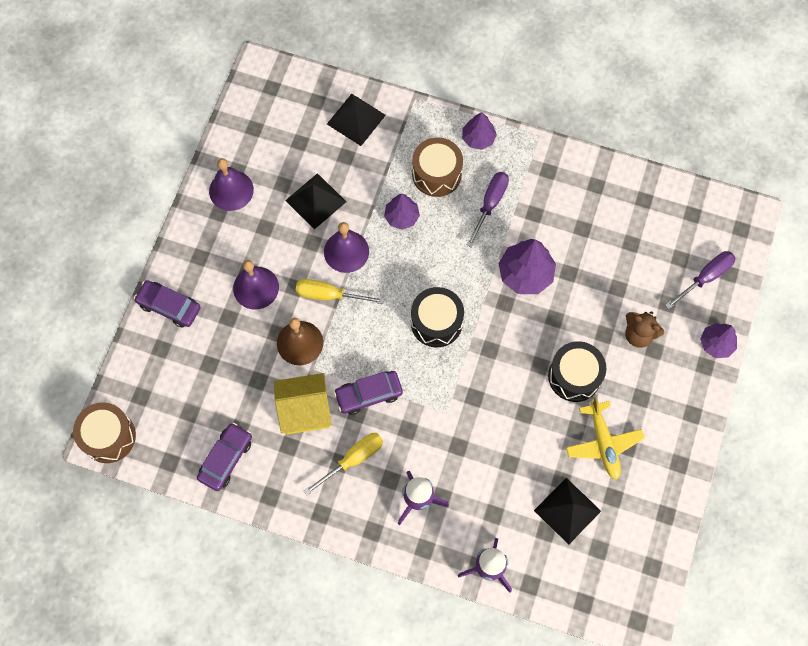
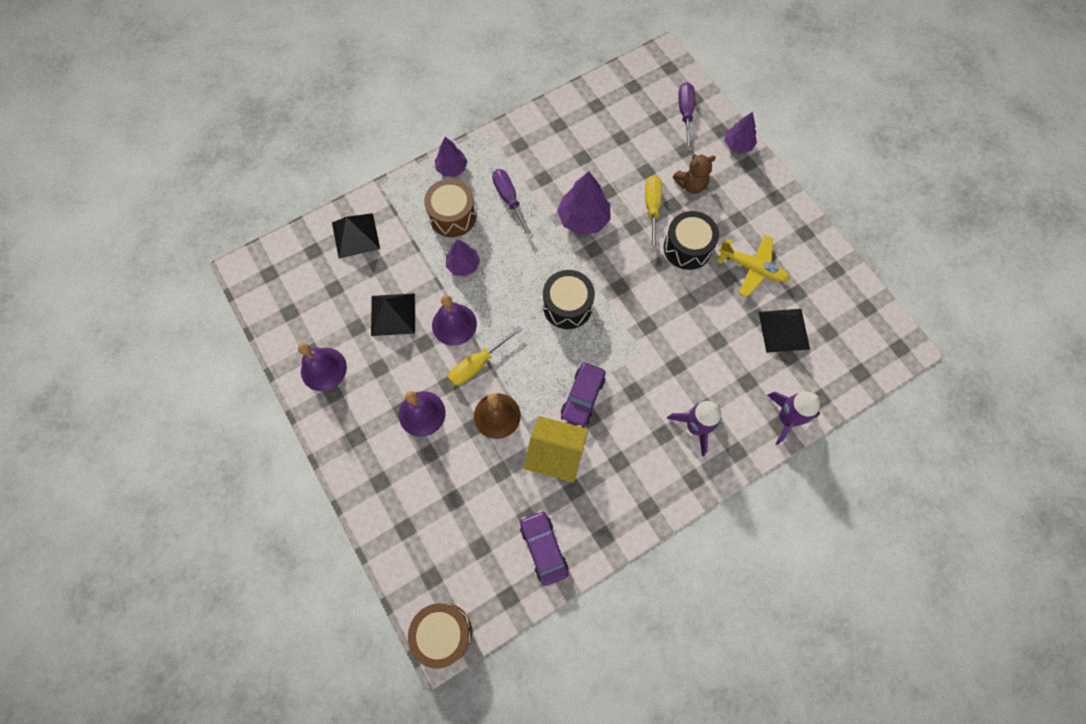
camera: 50 degrees left, 0 degrees up
(169, 306) = (375, 494): purple car -> none
(305, 410) = (555, 454): yellow house -> yellow house turned 75 degrees clockwise
(353, 459) = (625, 449): yellow screwdriver -> yellow screwdriver (652, 208)

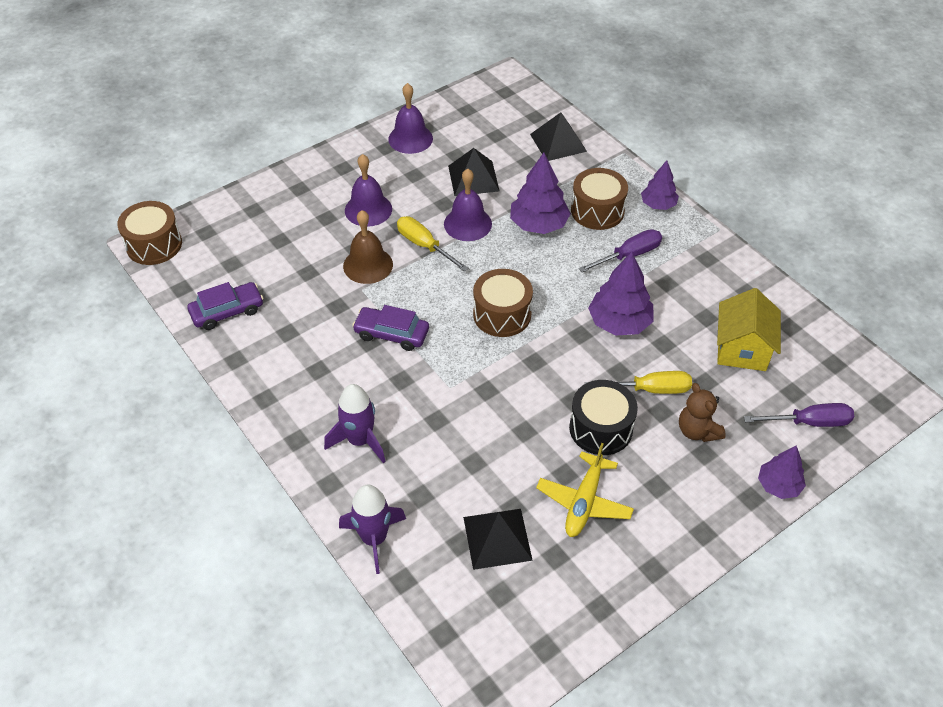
camera: 85 degrees right, 20 degrees down
(463, 265) = (538, 224): purple tree -> purple tree, size x1.58
(555, 454) = (326, 314): yellow house -> yellow house (742, 349)
(567, 306) = (502, 314): black drum -> brown drum

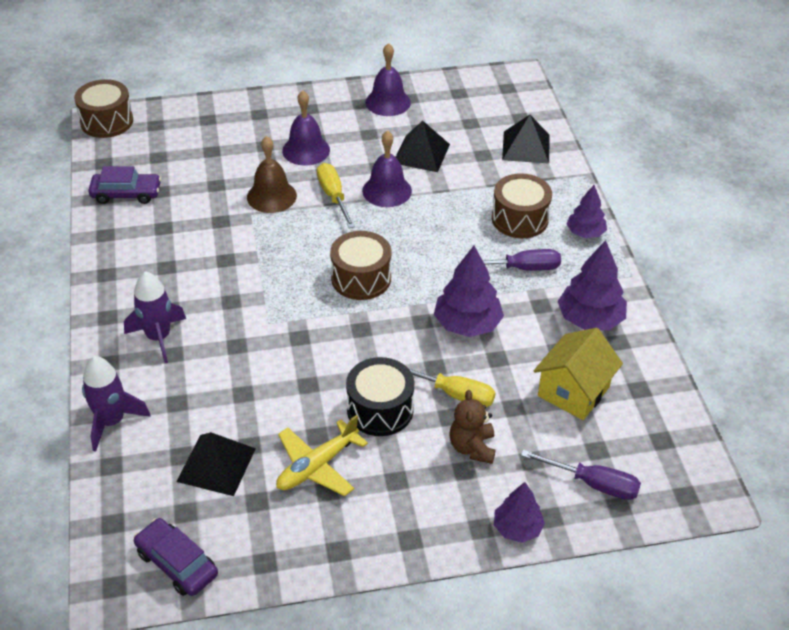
camera: 25 degrees right, 5 degrees down
(391, 334) = (250, 260): purple car -> purple car (177, 563)
(538, 224) = (453, 212): purple tree -> purple tree (590, 319)

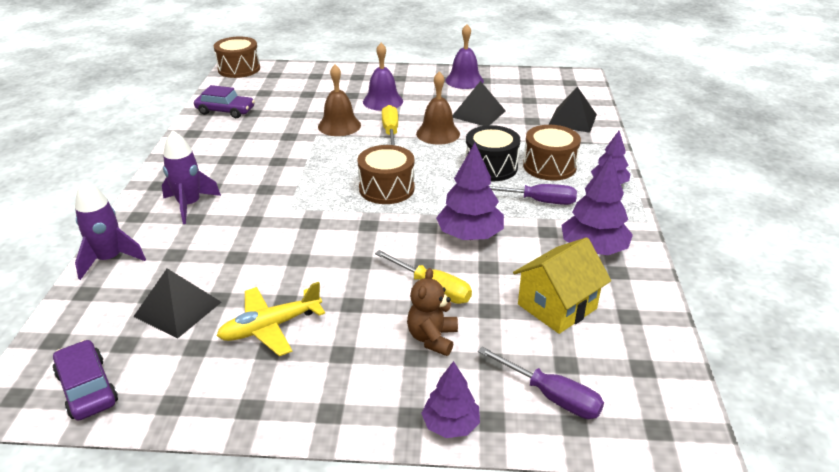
camera: 15 degrees right, 10 degrees down
(380, 409) = (355, 290): black drum -> black drum (491, 167)
(387, 190) = (438, 133): purple bell -> brown bell

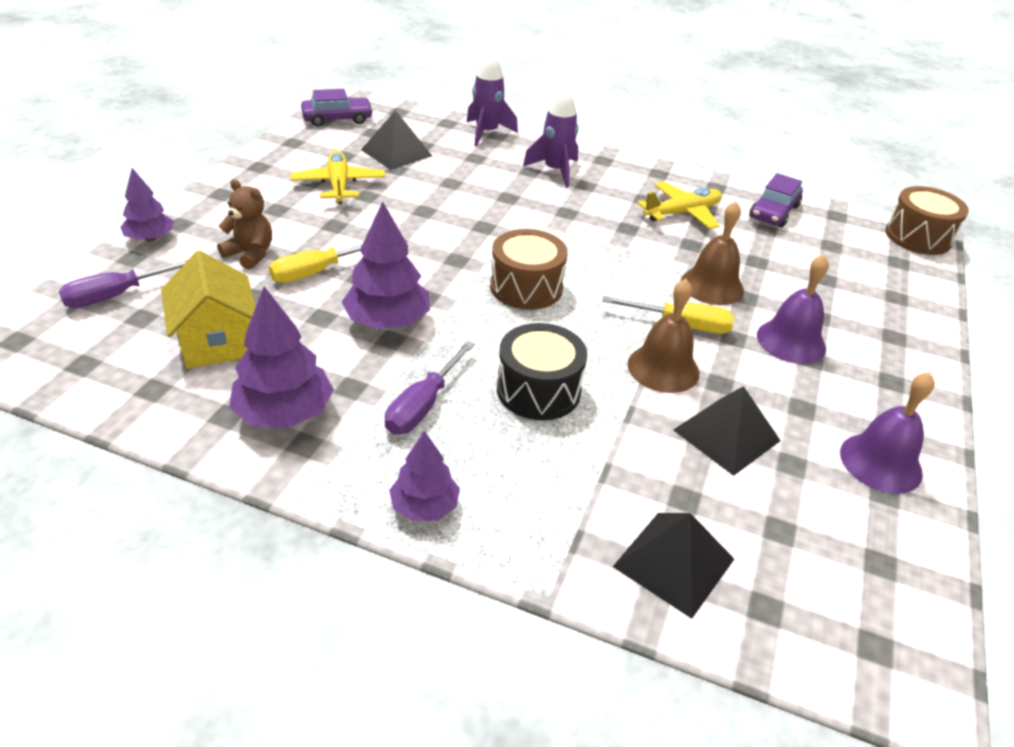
camera: 105 degrees right, 5 degrees up
(243, 142) = (682, 213): none -> yellow plane
(549, 166) = (512, 455): brown drum -> none

